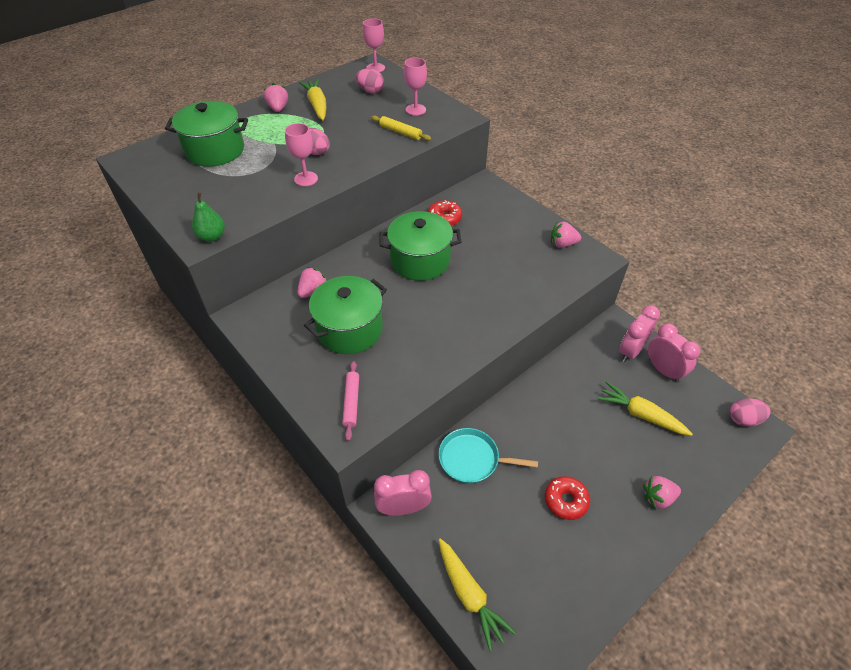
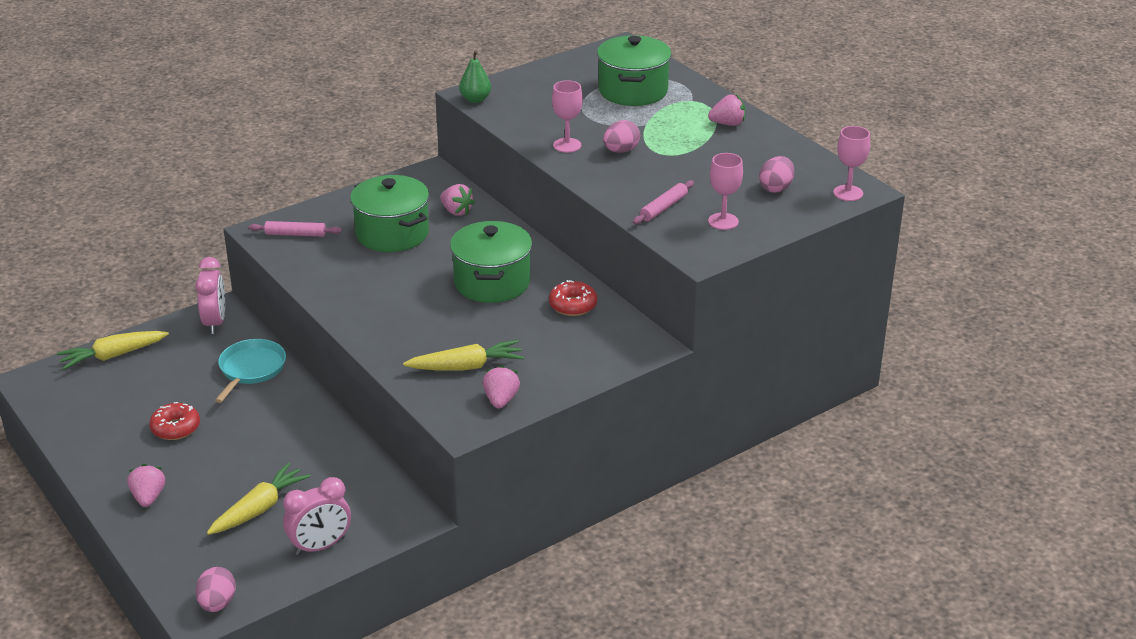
camera: 95 degrees right, 15 degrees down
(317, 105) = (735, 149): yellow carrot -> yellow carrot (466, 367)
(400, 132) = (663, 208): yellow rolling pin -> pink rolling pin
(631, 351) = (362, 522): pink clock -> none

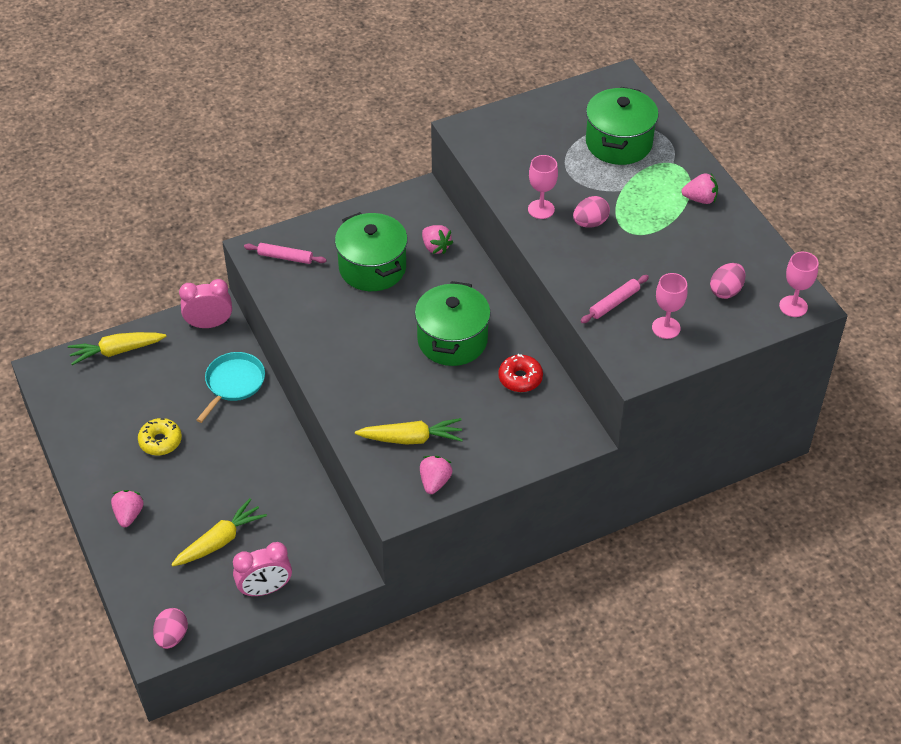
camera: 10 degrees right, 15 degrees up
(175, 428) = (160, 441): red donut -> yellow donut
(215, 322) = (209, 324): pink clock -> pink clock turned 105 degrees counterclockwise
(475, 99) = (467, 137): green pear -> none

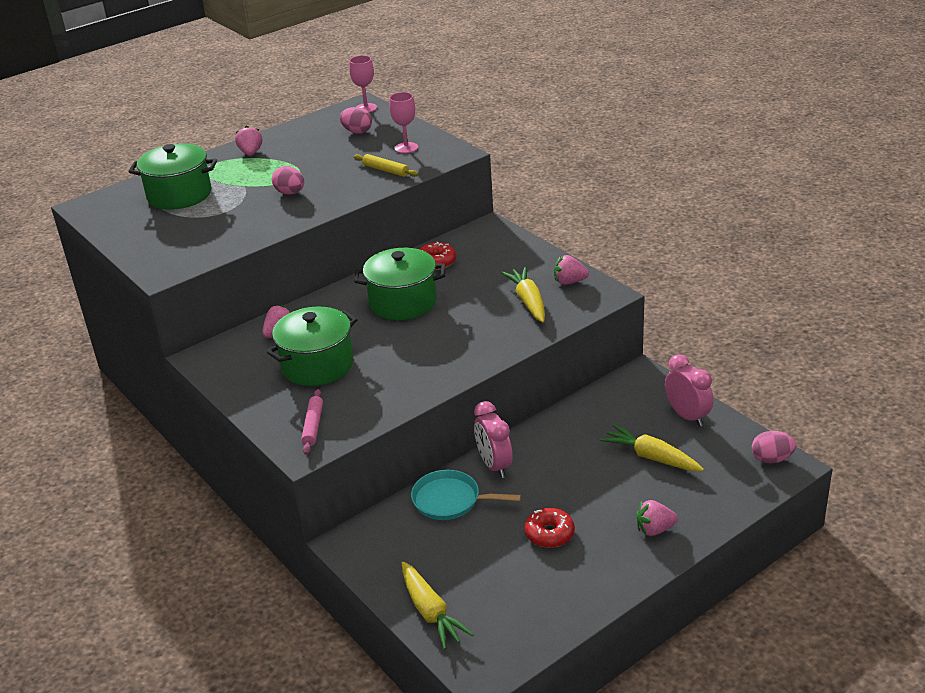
camera: 100 degrees left, 15 degrees down
(160, 441) = (549, 534): yellow donut -> red donut
(209, 324) = (368, 543): pink clock -> pink clock (494, 465)
(541, 209) = (276, 217): pink goblet -> none
(614, 303) = (385, 170): pink rolling pin -> yellow rolling pin

